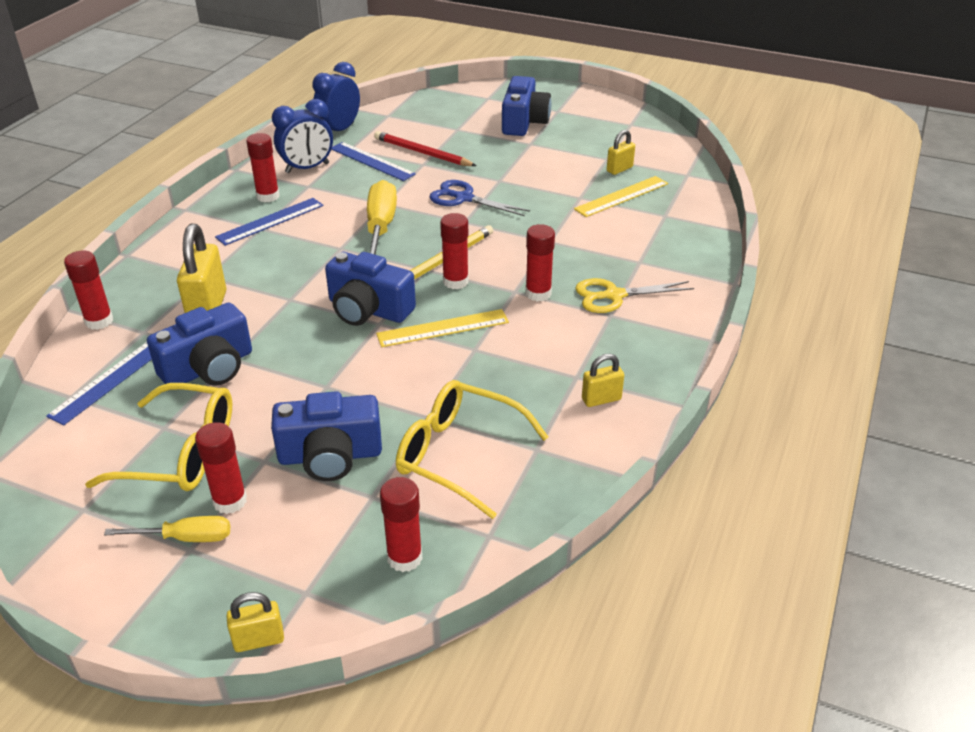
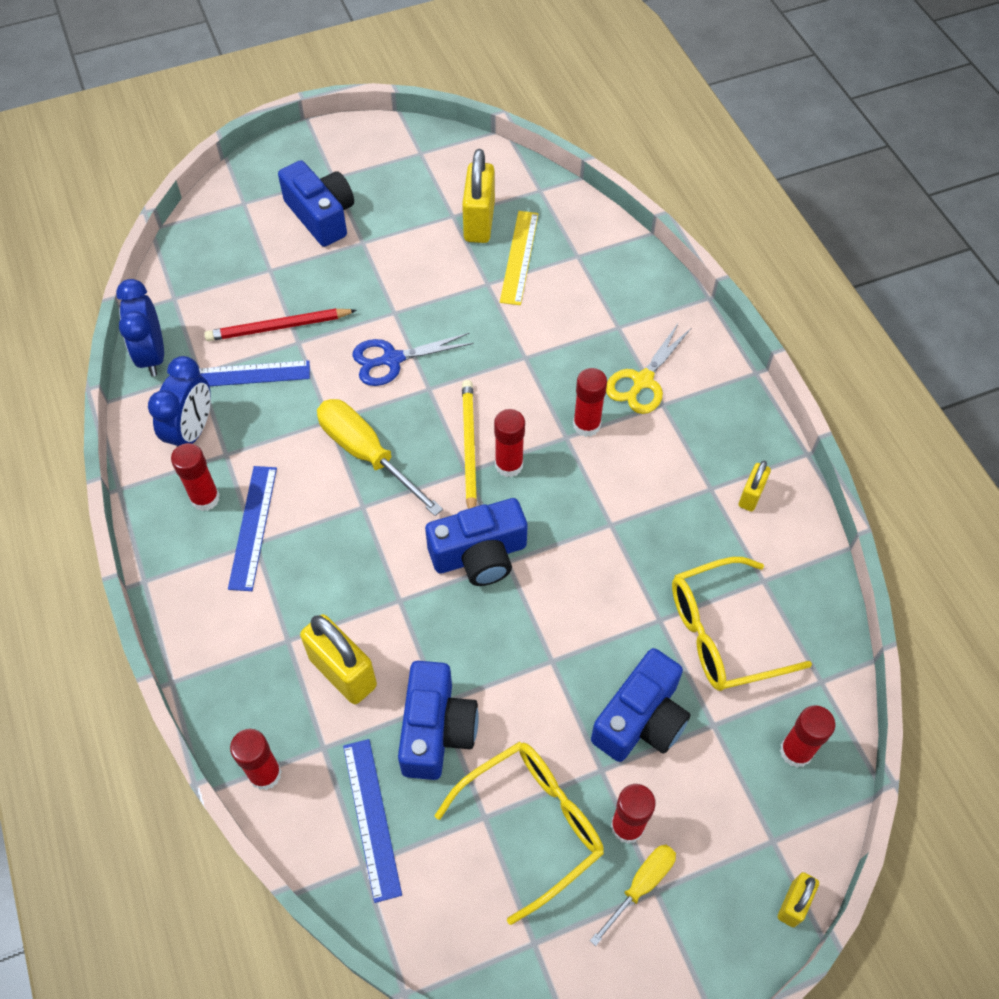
camera: 45 degrees left, 20 degrees up
(443, 328) = (561, 523): yellow ruler -> none
(619, 169) = (479, 222): yellow padlock -> yellow padlock, size x1.83

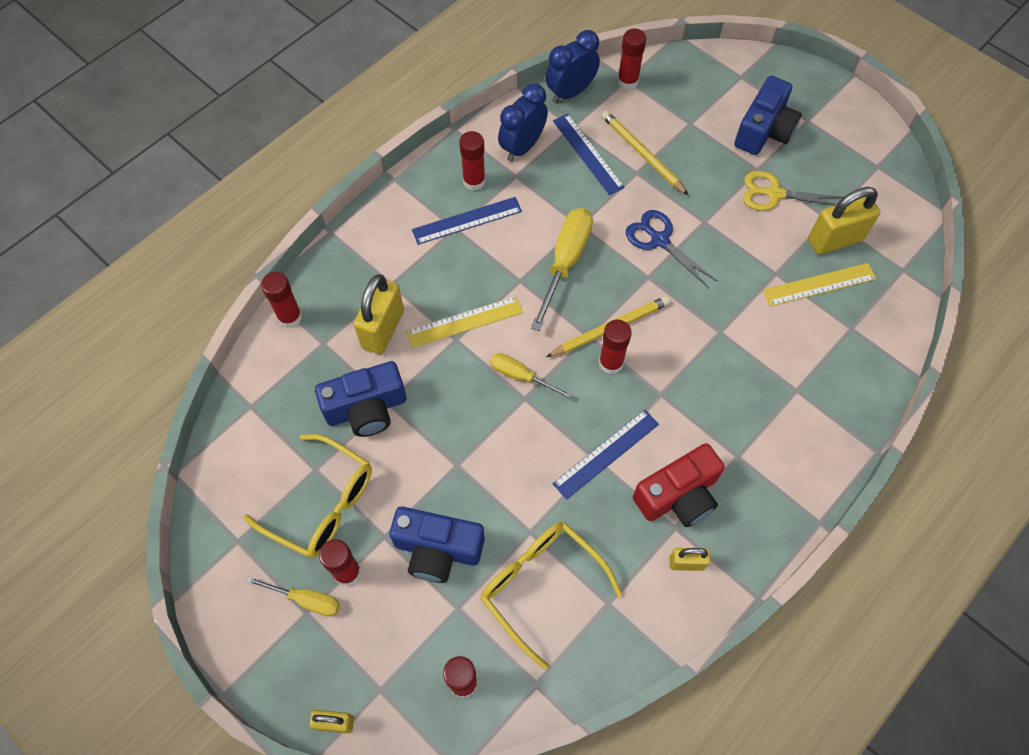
camera: 65 degrees right, 5 degrees up
(192, 431) = (522, 147): blue clock -> blue clock turned 135 degrees clockwise
(278, 327) = (642, 154): red pencil -> yellow pencil
(372, 818) = (285, 396): blue ruler -> blue ruler (606, 454)
(383, 582) = (465, 322): none -> yellow ruler
(479, 555) = (520, 376): blue camera -> yellow screwdriver
(586, 425) = (681, 404): red glue stick -> red glue stick (627, 81)
(642, 381) = (752, 431): yellow scissors -> yellow scissors (774, 194)
(680, 471) = (678, 495): none -> red camera

